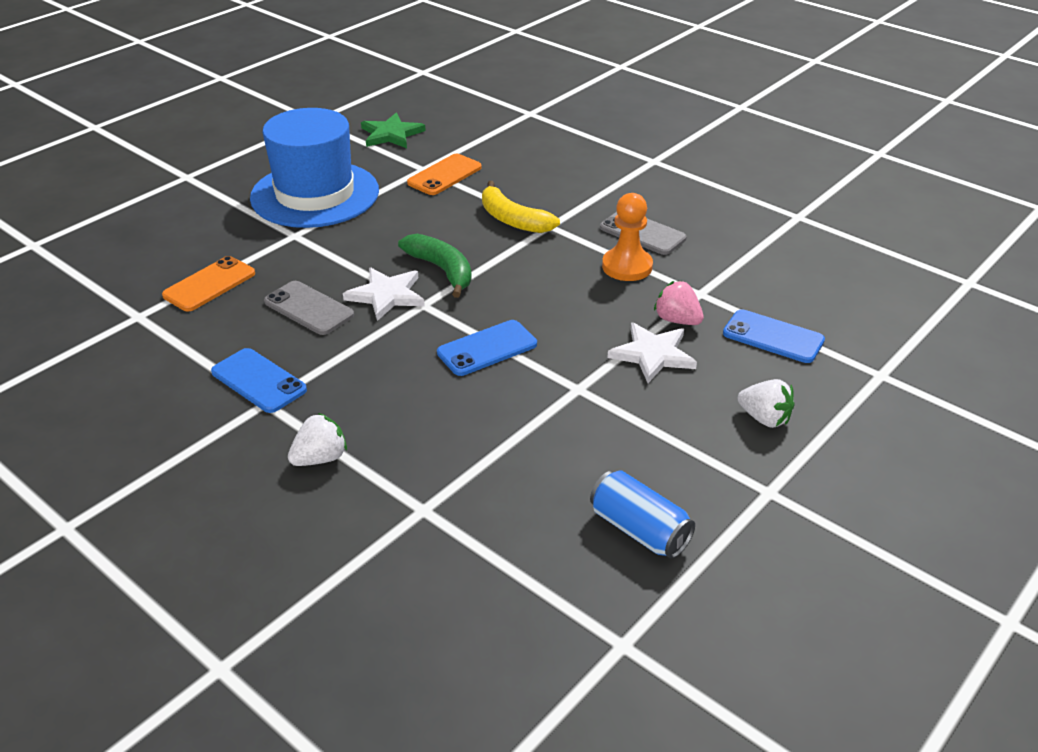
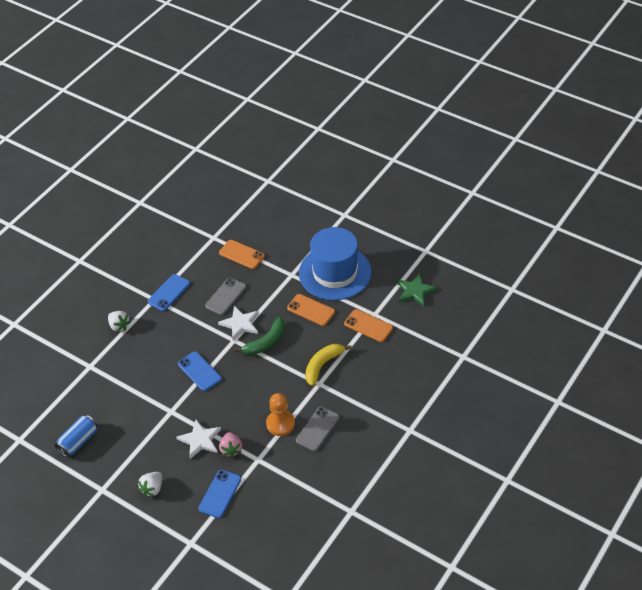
camera: 85 degrees right, 10 degrees up
(387, 222) = (311, 310): none -> orange phone
(677, 320) = (231, 449): pink strawberry -> pink strawberry turned 135 degrees clockwise

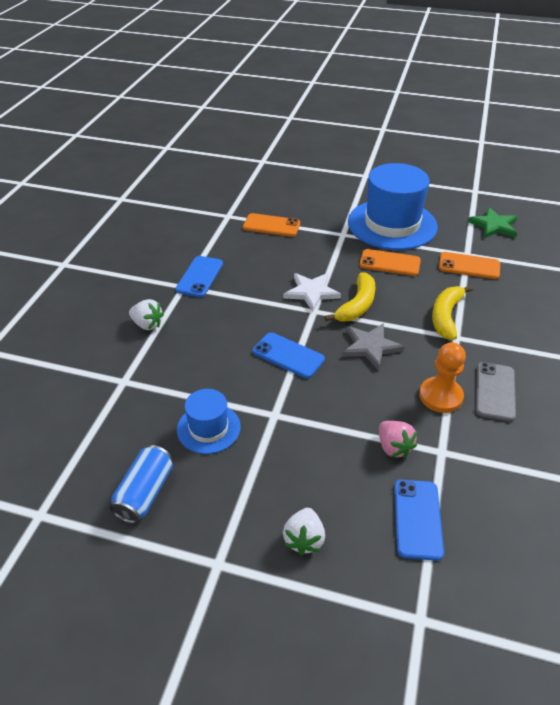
camera: 20 degrees left, 5 degrees down
(128, 410) = (208, 428): none -> blue hat
(200, 440) = (340, 445): white star -> none
(225, 296) = (276, 268): grey phone -> none
(256, 377) = (370, 347): none -> grey star
(266, 342) = (357, 305): green banana -> yellow banana

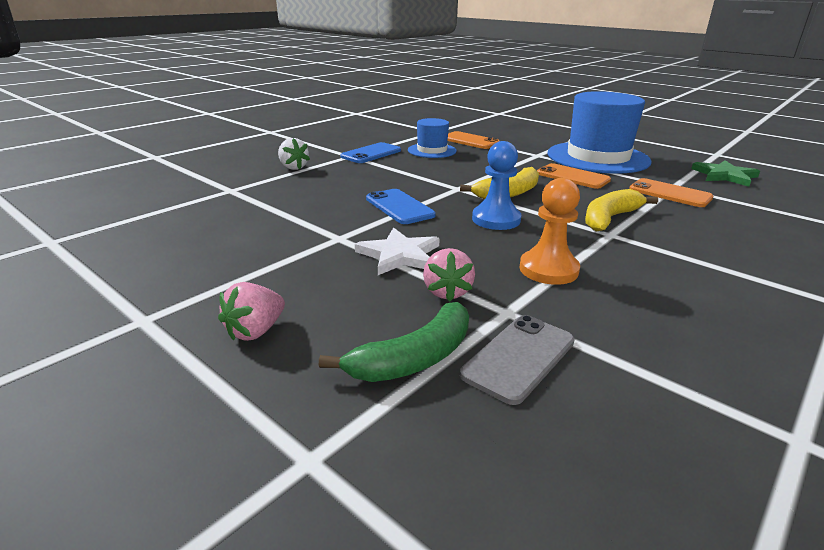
camera: 25 degrees right, 15 degrees down
(145, 493) = (151, 253): blue can -> none
(208, 428) = (264, 231): blue hat -> blue hat (432, 150)
(304, 539) = (255, 331): white strawberry -> pink strawberry
(311, 292) = (468, 178): white star -> white star (400, 255)
(370, 347) = (496, 219): grey star -> blue pawn
(417, 519) = (414, 358): blue phone -> green banana
(495, 391) = (629, 283): grey phone -> grey phone (519, 358)

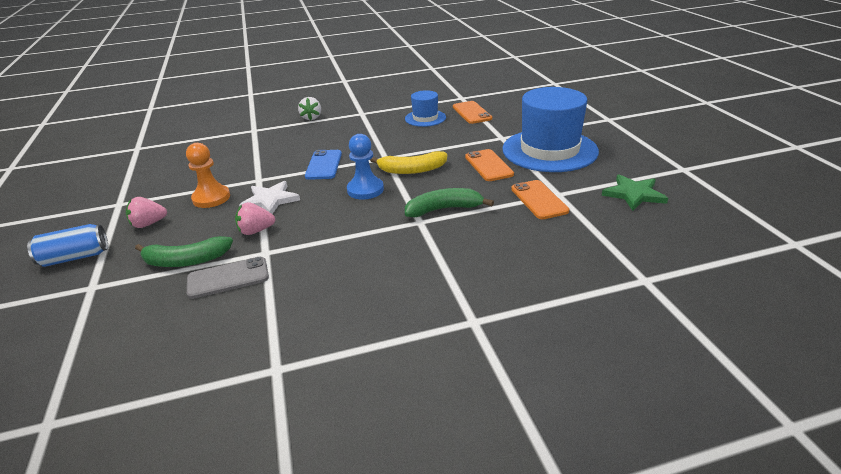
camera: 35 degrees right, 5 degrees up
(185, 426) = (75, 257): none -> blue can
(371, 154) = (378, 114): blue phone -> none
(447, 292) = (256, 231): pink strawberry -> pink strawberry turned 45 degrees clockwise
(548, 269) = (332, 235): orange pawn -> orange pawn (211, 198)
(609, 218) = (444, 209): yellow banana -> green banana

